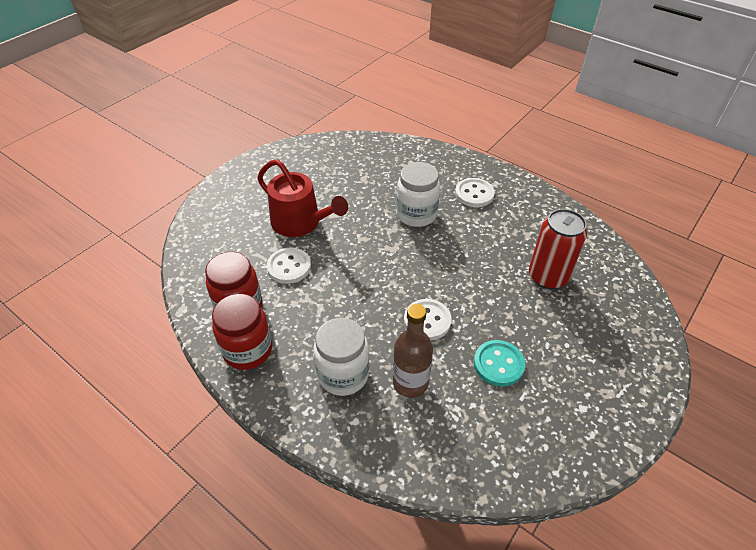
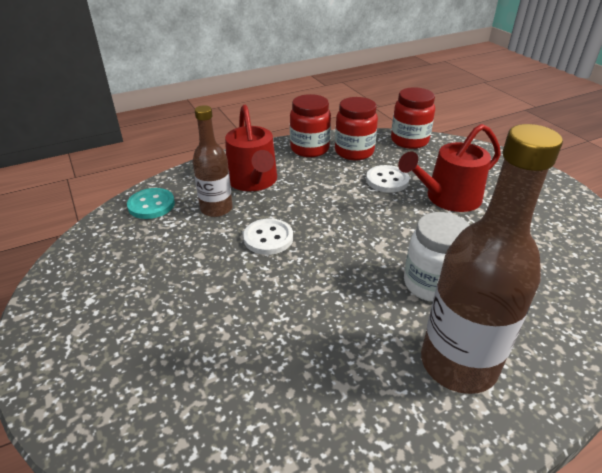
camera: 115 degrees right, 10 degrees down
(196, 268) = (409, 141): none -> red jar
(343, 375) = (253, 181): white jar -> red watering can
(474, 194) = (458, 364): white button -> brown bottle
(498, 364) = (184, 264): turquoise button -> turquoise button (151, 205)
(547, 276) = (253, 365): red can -> none

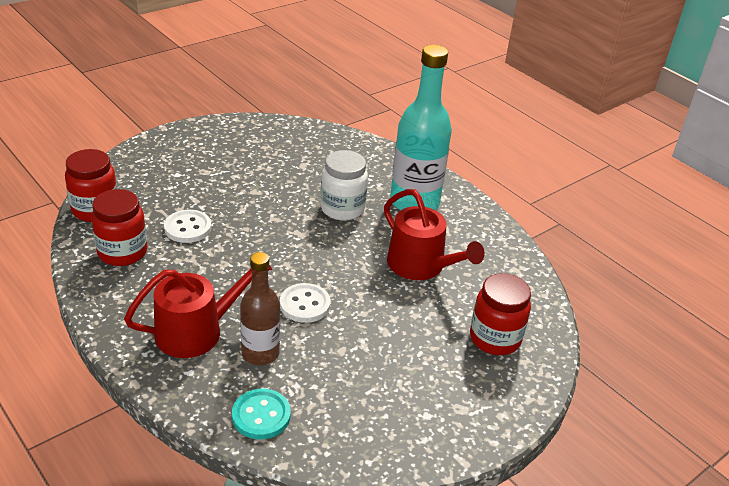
camera: 105 degrees left, 0 degrees up
(309, 149) = (114, 290): red jar -> red jar (495, 338)
(448, 198) = (218, 191): red watering can -> red watering can (421, 266)
(458, 364) = (414, 202): brown bottle -> turquoise bottle

